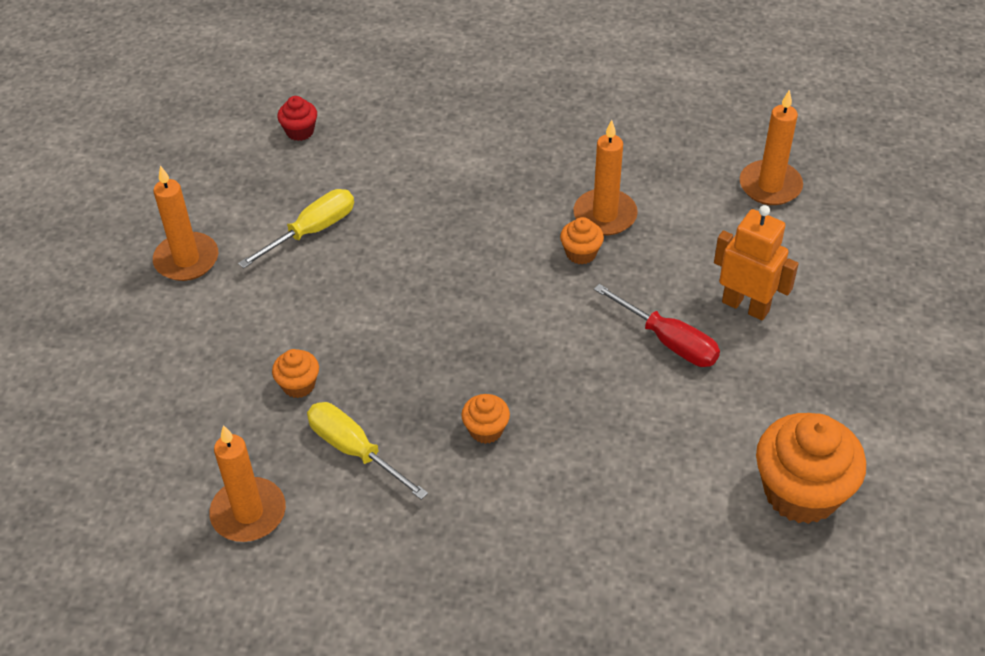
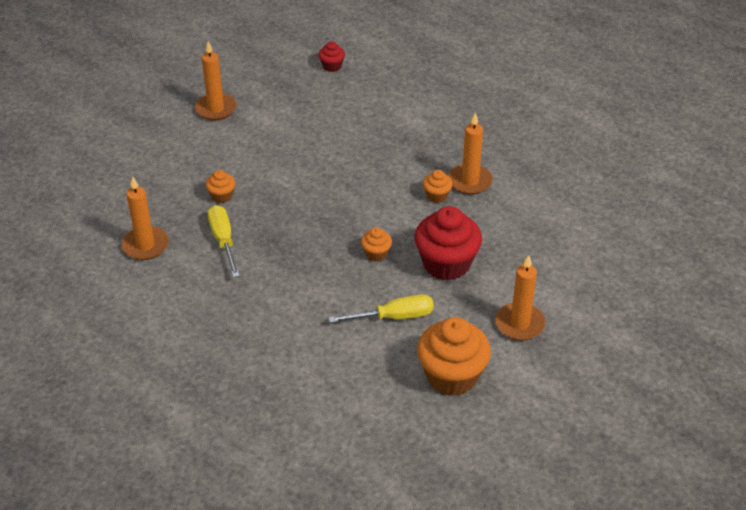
camera: 30 degrees right, 5 degrees down
(312, 231) = (294, 121): yellow screwdriver -> yellow screwdriver (394, 317)
(486, 430) = (301, 262): orange cupcake -> orange cupcake (376, 254)
(669, 341) = (446, 264): red screwdriver -> red cupcake
(745, 306) = (511, 265): orange robot -> none
(770, 186) = (590, 207): orange candle -> orange candle (519, 324)

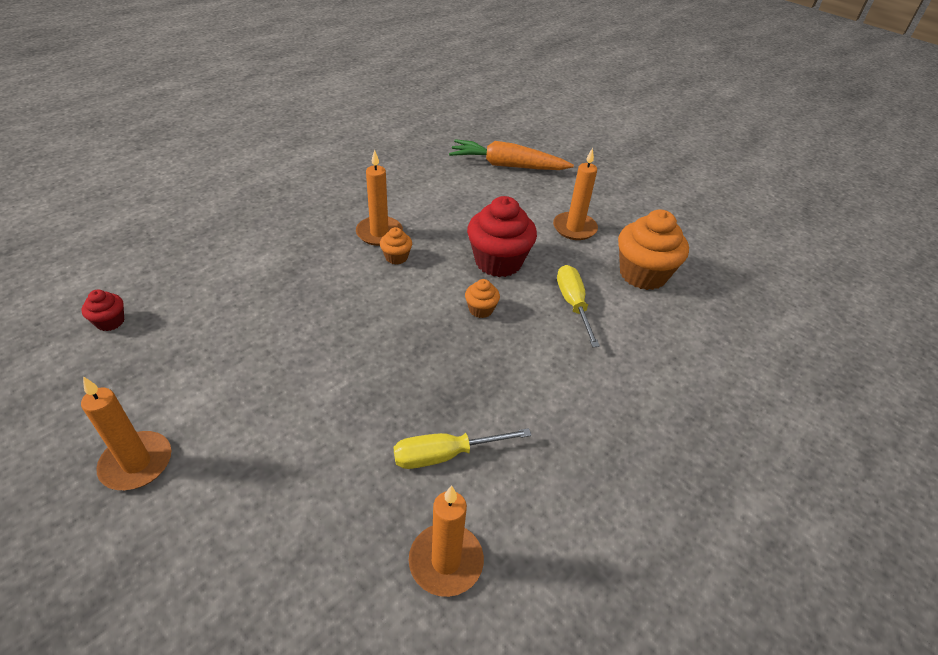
camera: 90 degrees left, 0 degrees up
(221, 196) = (351, 456): orange cupcake -> none
(630, 268) = (507, 165): none -> orange carrot

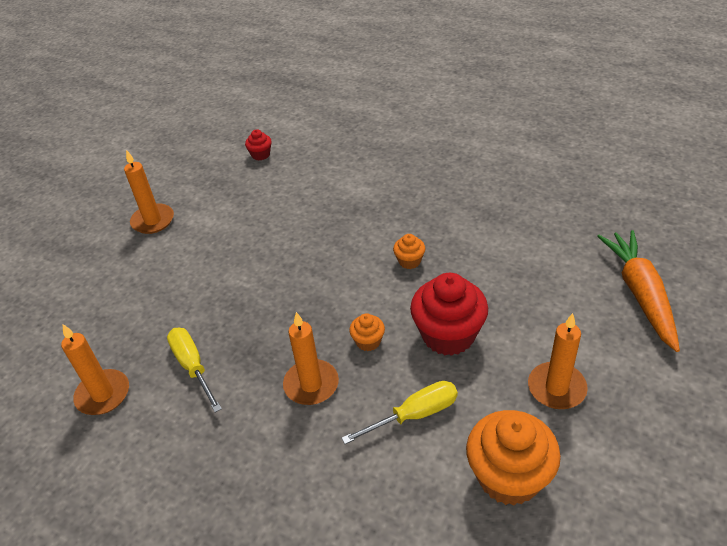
camera: 80 degrees right, 0 degrees up
(379, 233) = (437, 238): orange candle -> orange candle (311, 384)

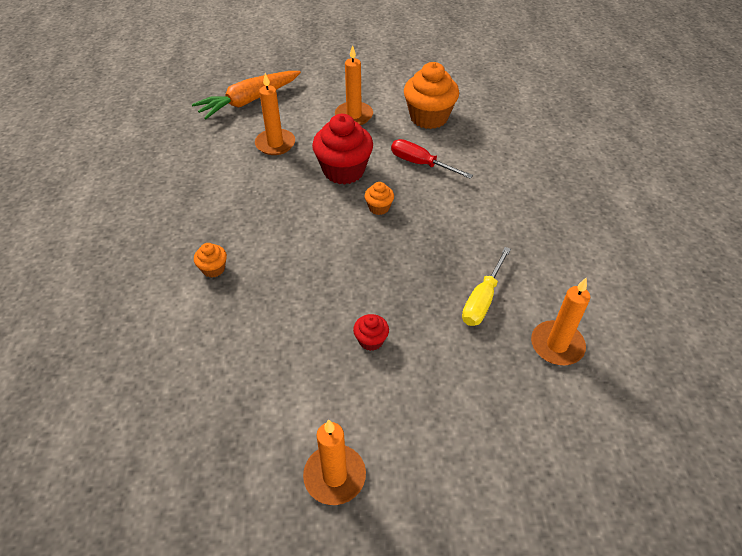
camera: 125 degrees left, 5 degrees up
(260, 155) = (150, 432): red cupcake -> red cupcake (371, 340)
(311, 384) = (439, 221): orange candle -> orange candle (275, 144)
(409, 261) = (278, 217): orange cupcake -> orange cupcake (213, 269)
(414, 415) = (420, 164): yellow screwdriver -> red screwdriver

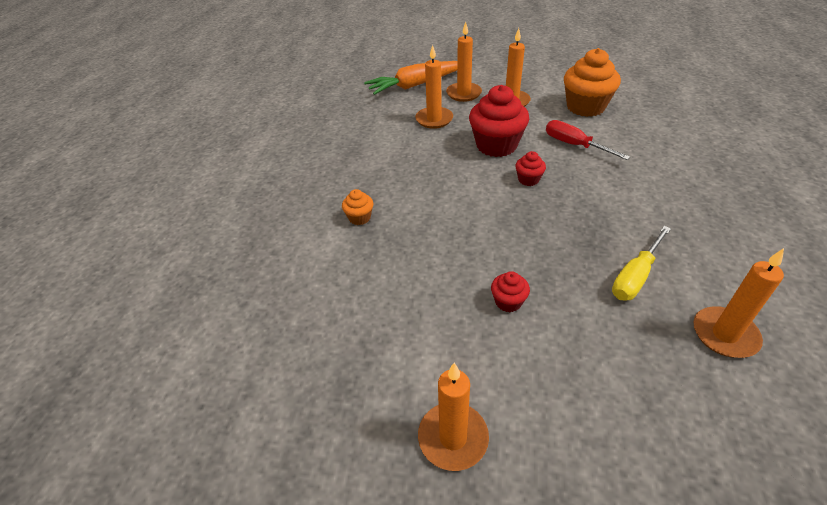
camera: 15 degrees right, 5 degrees down
(303, 109) = (463, 94): none -> orange candle
(379, 207) = (528, 180): orange cupcake -> red cupcake

